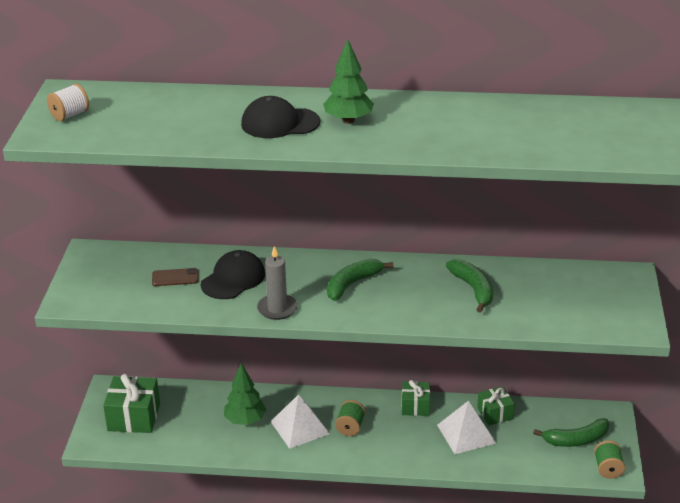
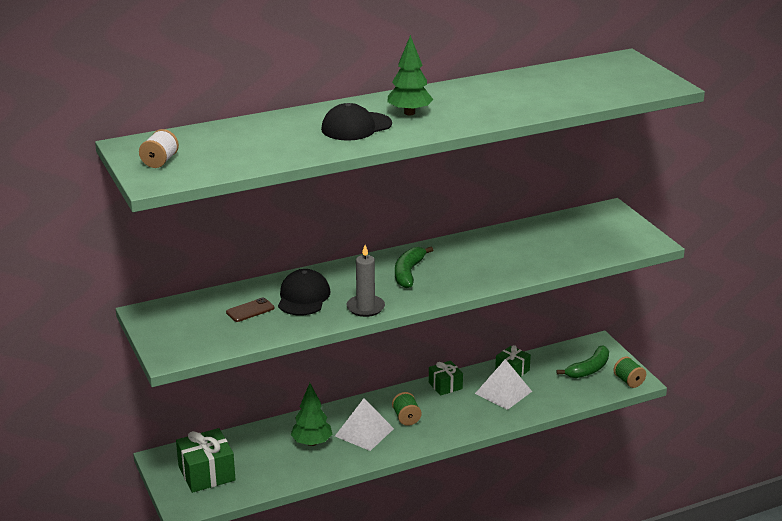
camera: 30 degrees left, 5 degrees down
(473, 289) = (507, 250): green banana -> none

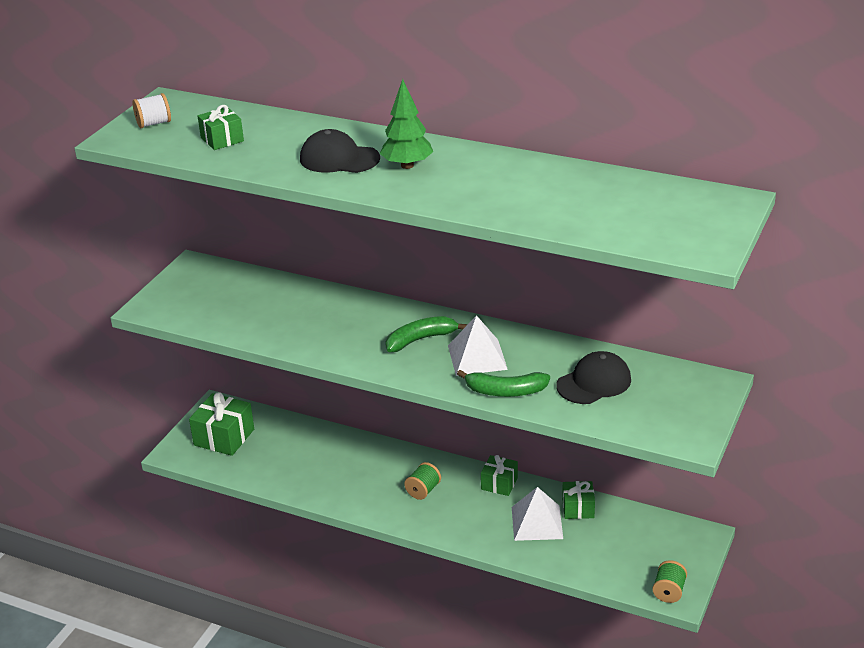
camera: 50 degrees right, 5 degrees up
(242, 149) = (222, 139): none -> green gift
(250, 310) = (256, 303): brown phone -> none
(303, 297) = (309, 314): black cap -> black cap (594, 382)
(312, 443) = (325, 462): green tree -> none
(364, 432) = (374, 480): white pyramid -> white pyramid (477, 357)
(365, 308) = (333, 350): grey candle -> none
(588, 369) = (650, 554): green banana -> green banana (505, 391)

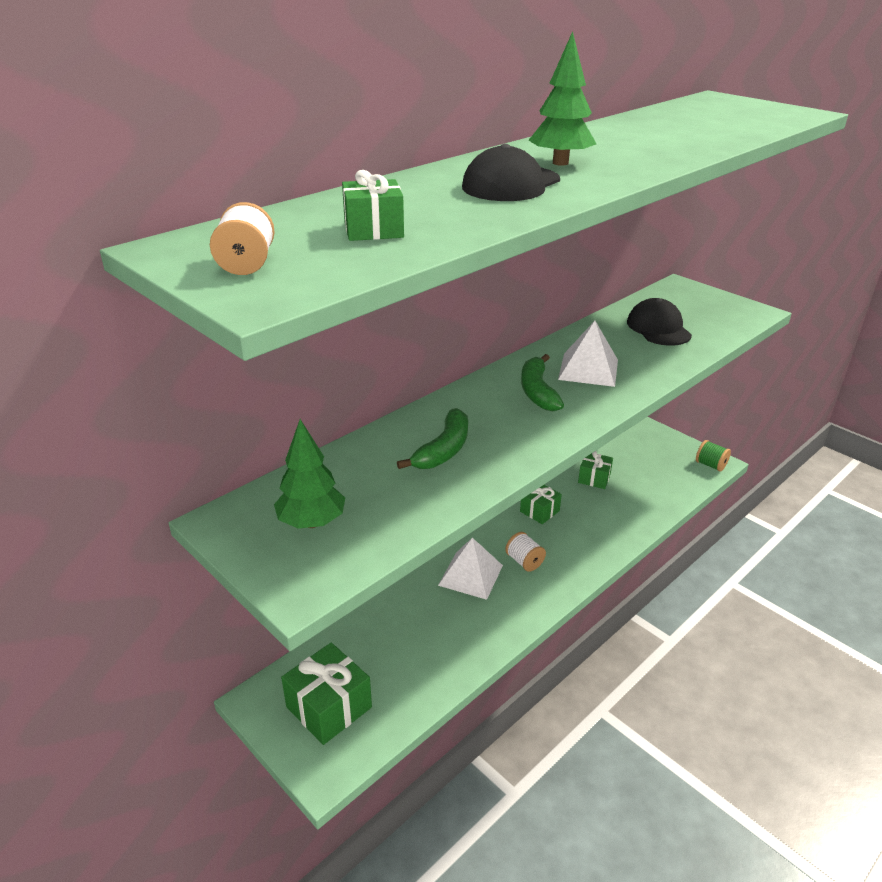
camera: 70 degrees left, 0 degrees up
(206, 293) = (312, 522): none -> green tree
(423, 490) = (524, 561): green spool -> white spool
(505, 391) = (654, 368): green banana -> green banana (443, 450)
(537, 522) = (603, 505): white pyramid -> white pyramid (471, 575)

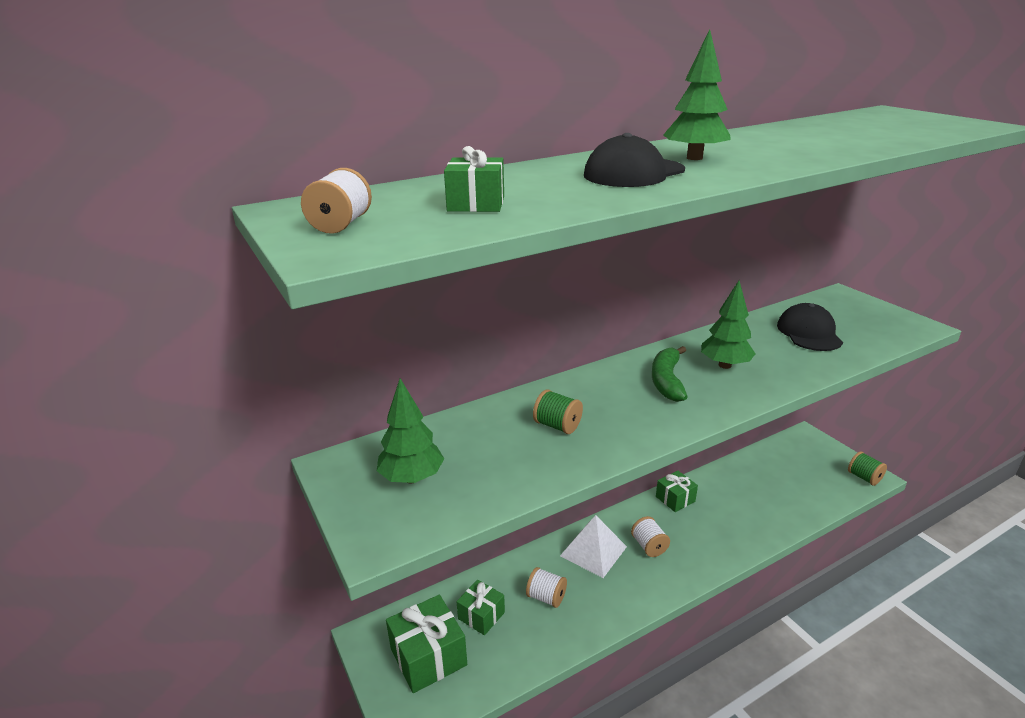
camera: 15 degrees right, 5 degrees down
(434, 628) = (546, 597): none -> white spool
(443, 450) = (557, 426): green banana -> green spool
(588, 369) = (724, 365): white pyramid -> green tree
(594, 478) = (737, 474): green gift -> green gift (481, 615)

